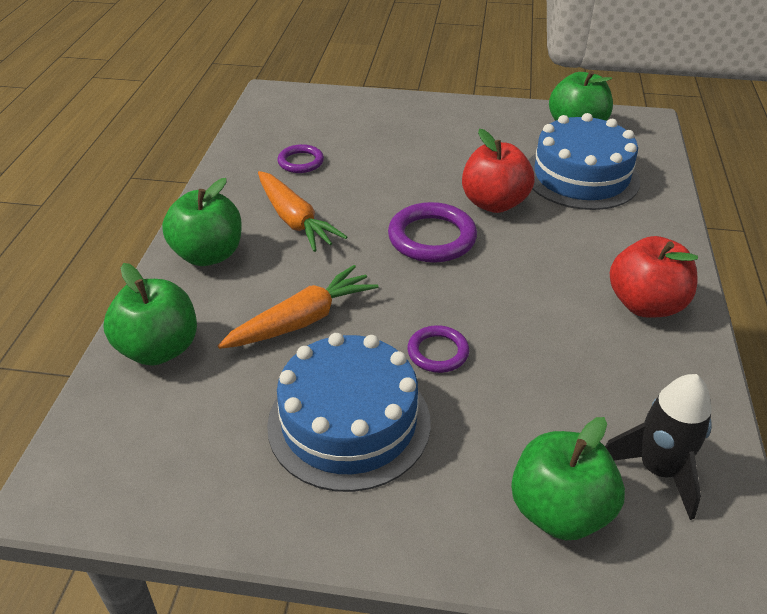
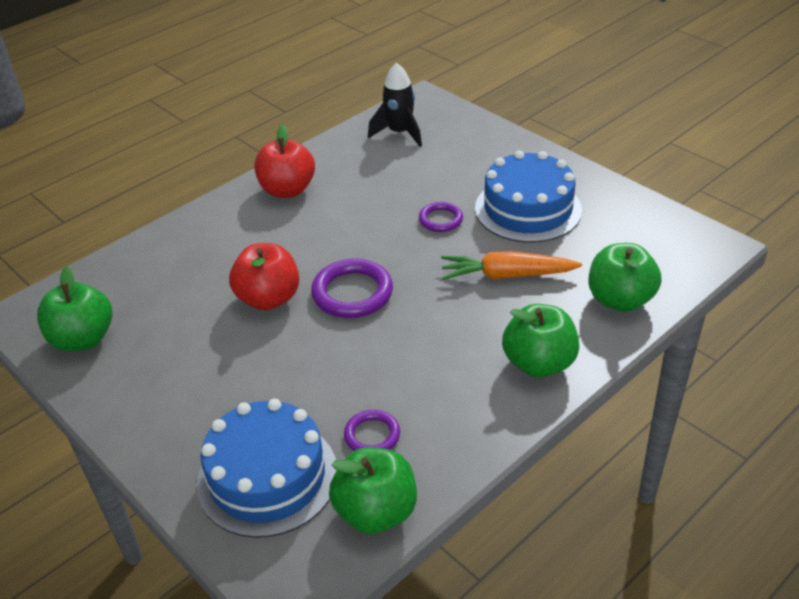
camera: 140 degrees left, 0 degrees up
(294, 220) = (440, 363): orange carrot -> none
(559, 511) = (462, 139): green apple -> green apple (376, 512)
(581, 176) = (170, 288): blue cake -> blue cake (267, 477)

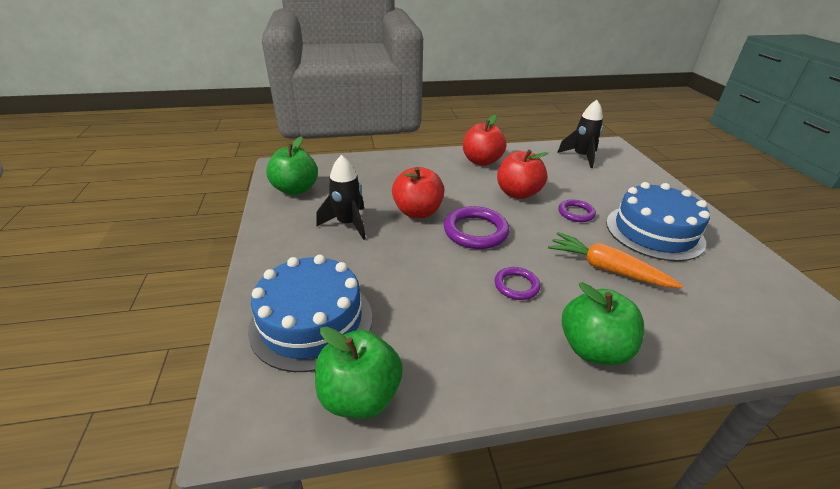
camera: 30 degrees right, 5 degrees down
(200, 353) = (348, 224): none -> black rocket
(363, 220) = (518, 193): none -> red apple
(372, 435) = (409, 333): purple ring -> purple ring (516, 285)
(620, 300) = (708, 333): green apple -> none

